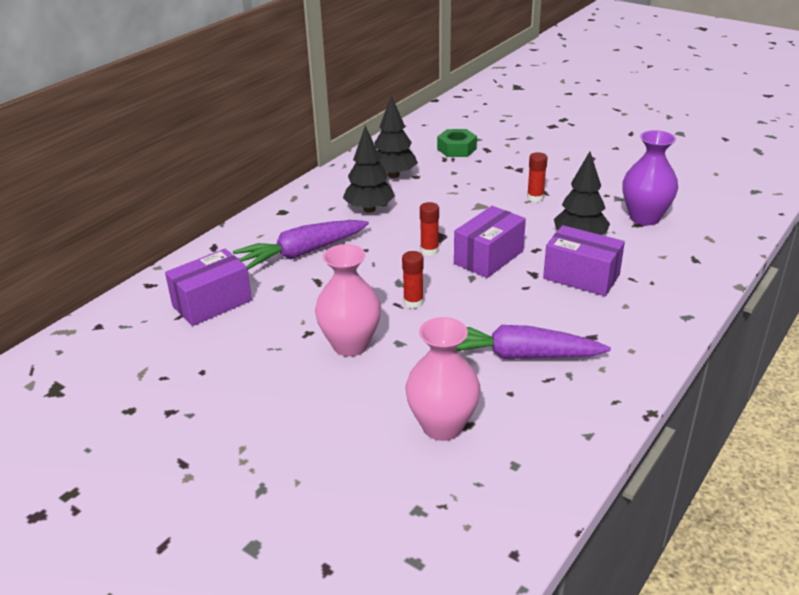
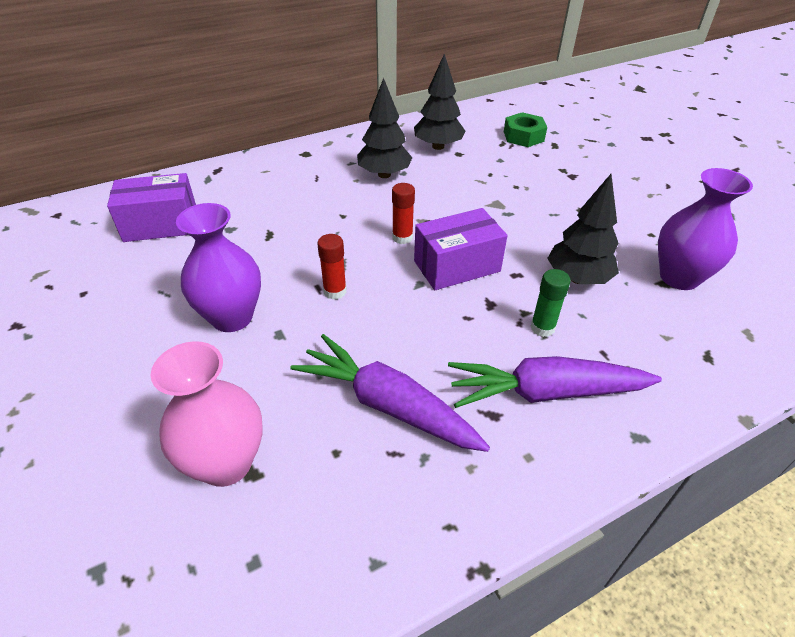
camera: 25 degrees right, 10 degrees up
(302, 253) = (282, 200): purple carrot -> purple carrot (545, 392)
(350, 345) = (232, 317): pink vase -> purple vase
(535, 198) = (564, 213): red glue stick -> none
(581, 277) = (542, 328): purple box -> green glue stick

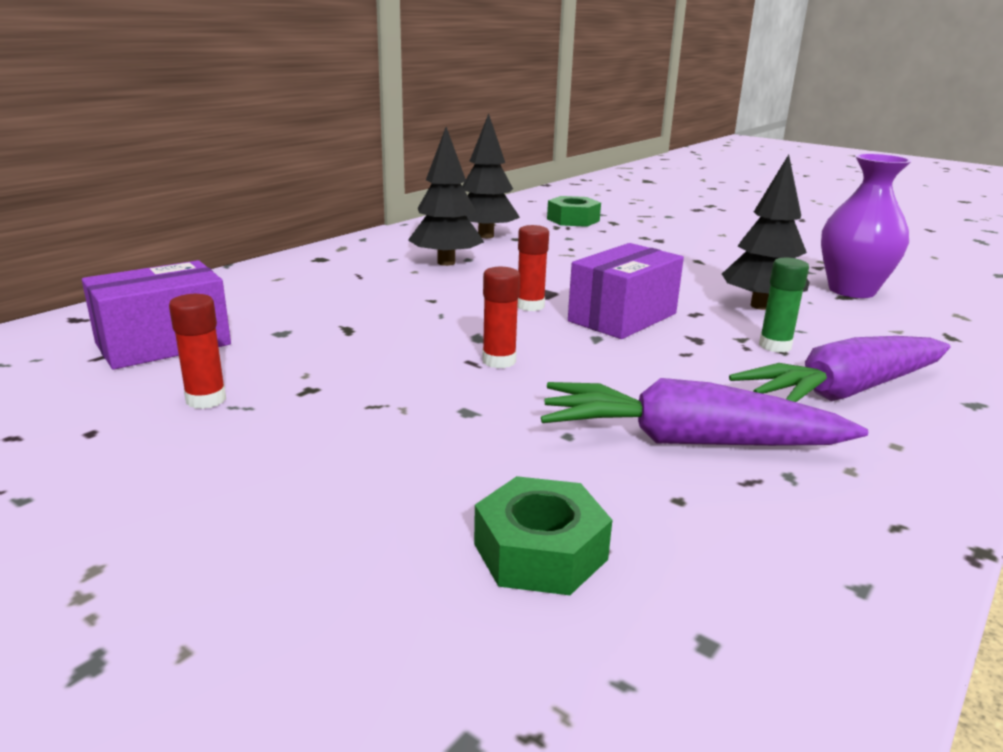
camera: 25 degrees left, 20 degrees down
(150, 282) = (206, 400): none -> red glue stick
(226, 463) = (540, 551): pink vase -> green nut
(232, 317) = (379, 409): purple vase -> none

